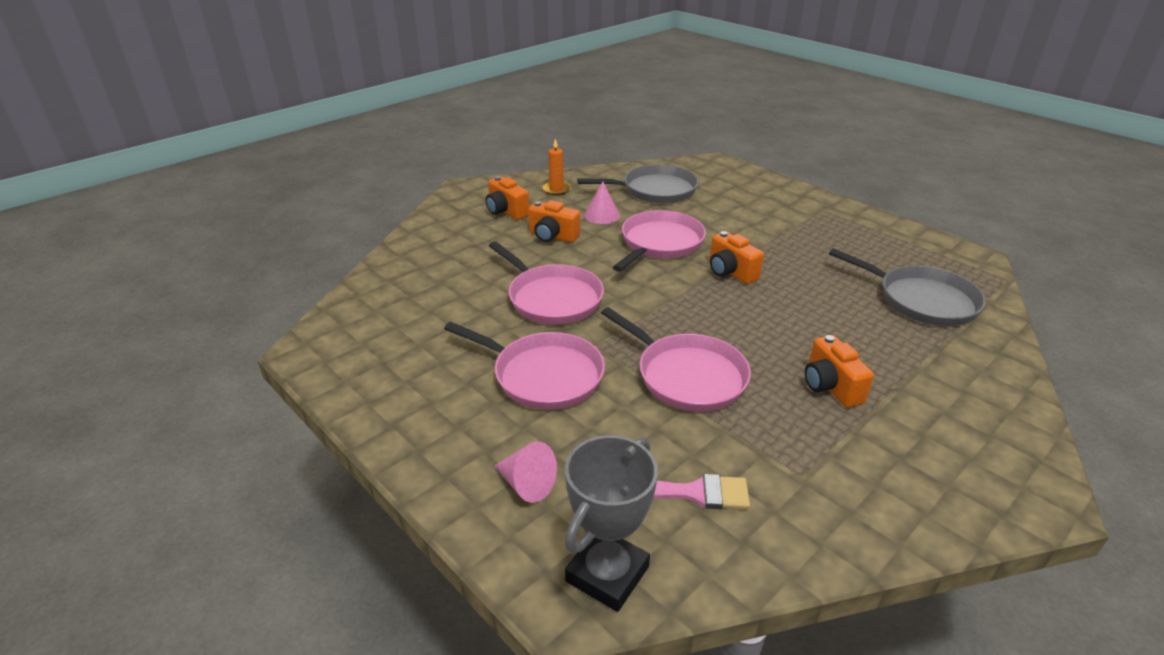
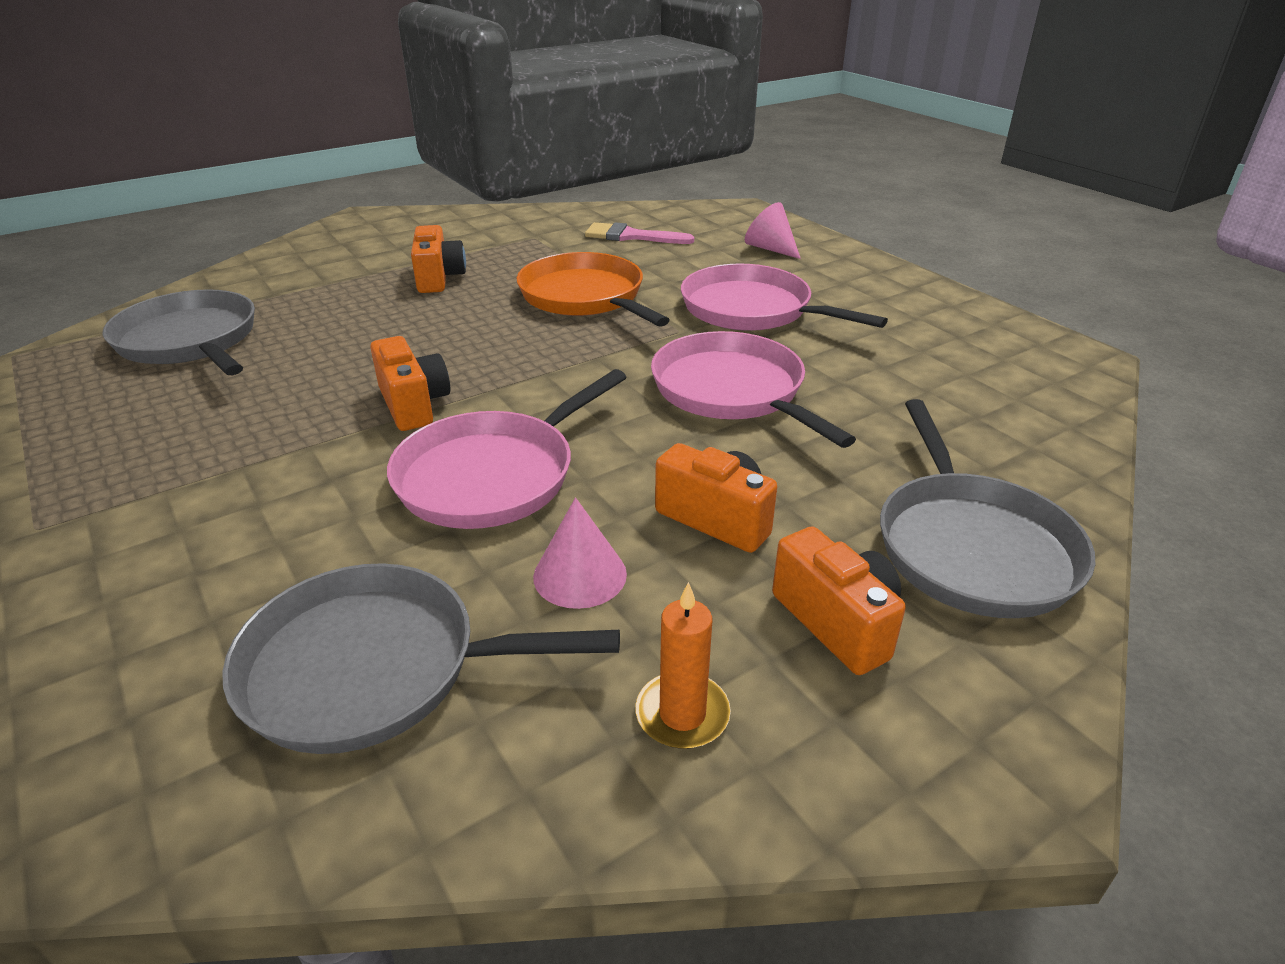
camera: 170 degrees left, 0 degrees up
(446, 236) = (972, 547): none -> grey pan
(607, 574) = (713, 215): grey trophy -> none
(687, 376) = (585, 297): pink pan -> orange pan

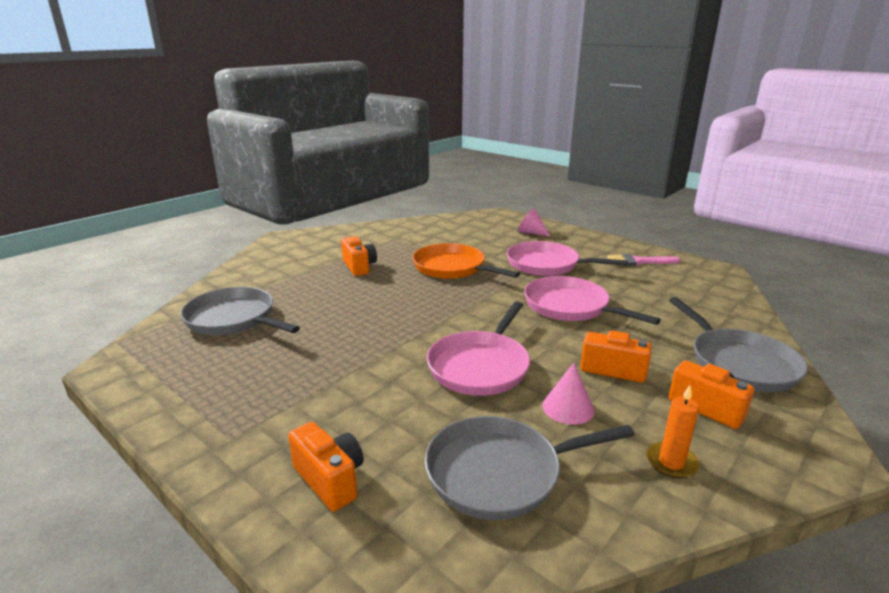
camera: 15 degrees left, 10 degrees down
(413, 405) = (404, 336): orange camera -> orange camera (330, 479)
(631, 236) = (451, 233): pink brush -> pink brush (638, 261)

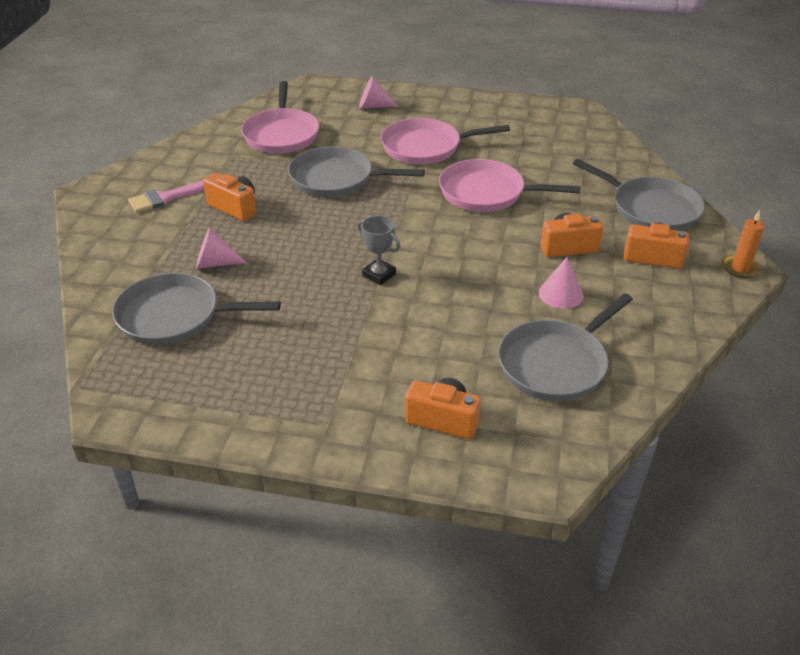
camera: 30 degrees left, 15 degrees up
(303, 295) = (214, 263): none -> pink cone
(412, 338) = (379, 275): none -> grey trophy
(452, 268) = (336, 179): orange pan -> grey pan
(480, 366) = (464, 282): pink pan -> pink pan (281, 134)
(638, 261) = (505, 119): pink brush -> pink brush (166, 198)
(671, 462) = (657, 310): orange candle -> orange candle (740, 268)

